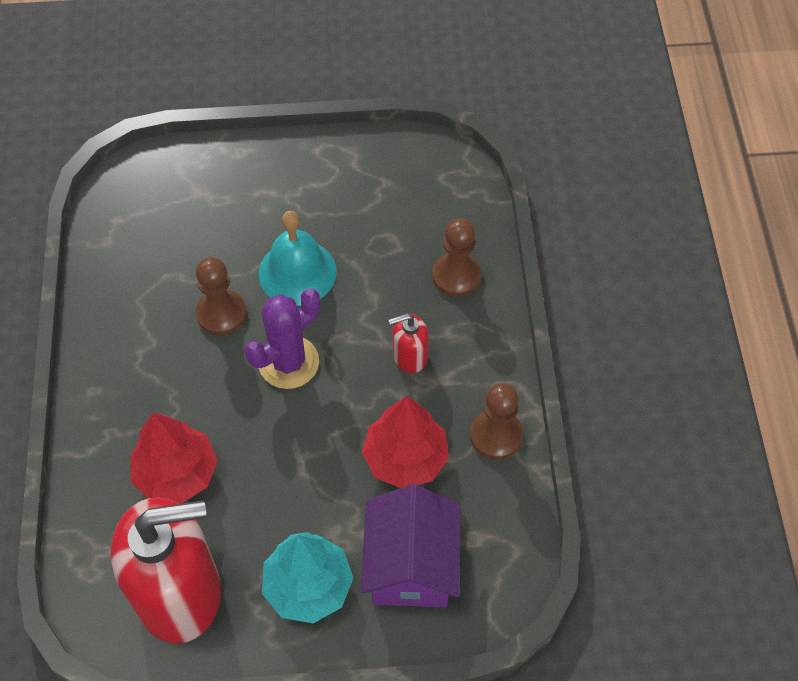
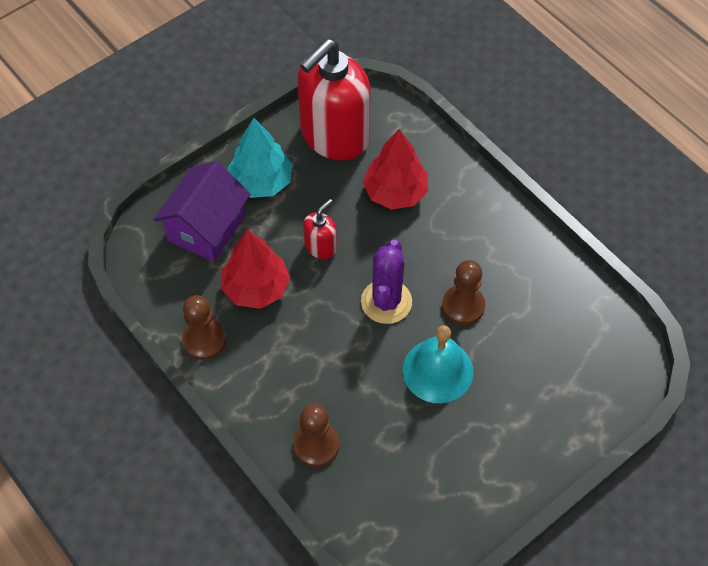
camera: 145 degrees right, 0 degrees up
(409, 356) = (305, 359): red soap dispenser -> red soap dispenser (321, 246)
(411, 565) = (206, 228): purple house -> purple house turned 60 degrees clockwise

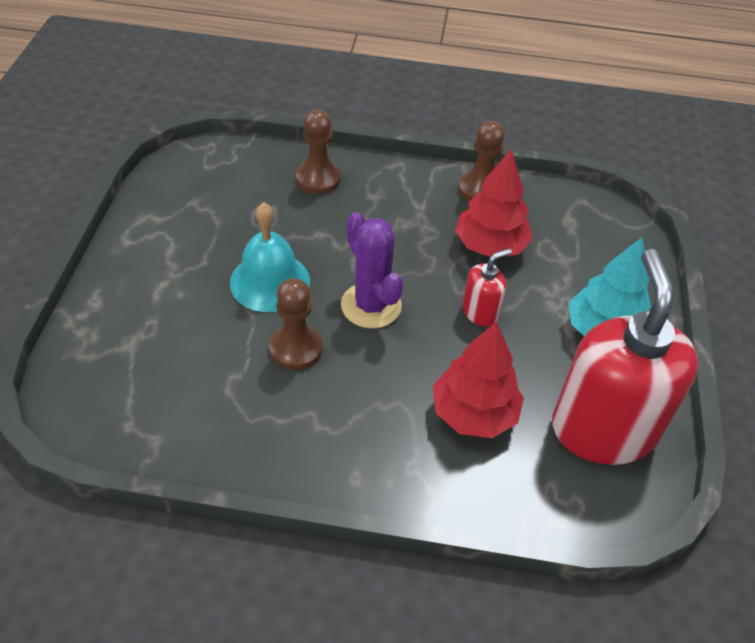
camera: 135 degrees right, 10 degrees down
(206, 228) = (589, 262): purple house -> none
(321, 246) = (480, 312): red soap dispenser -> red soap dispenser turned 120 degrees counterclockwise

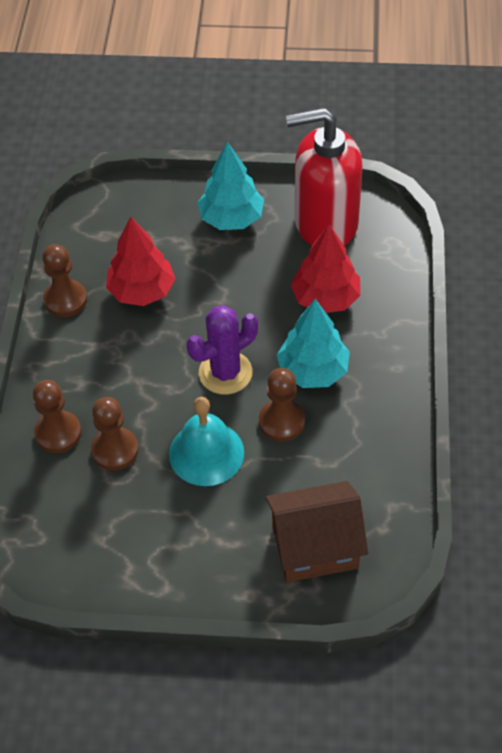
camera: 90 degrees left, 5 degrees up
(128, 359) = (315, 547): none -> brown house
(290, 215) = (115, 450): none -> brown pawn
(363, 386) = (313, 370): none -> turquoise tree
(480, 312) = (222, 296): red soap dispenser -> none

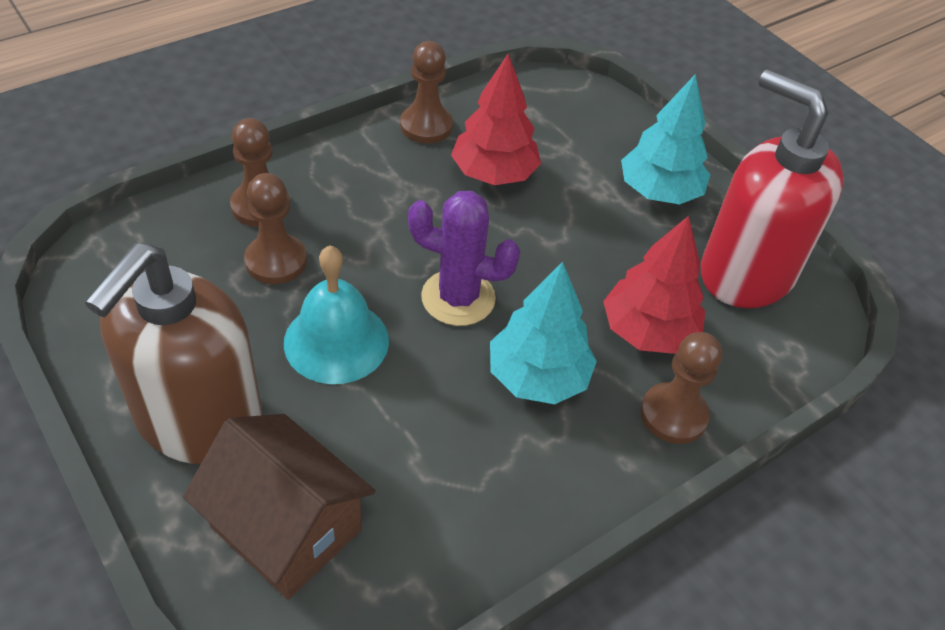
camera: 45 degrees right, 5 degrees down
(207, 553) = (198, 420): none -> brown soap dispenser
(281, 421) = (439, 387): brown pawn -> brown pawn (673, 415)

